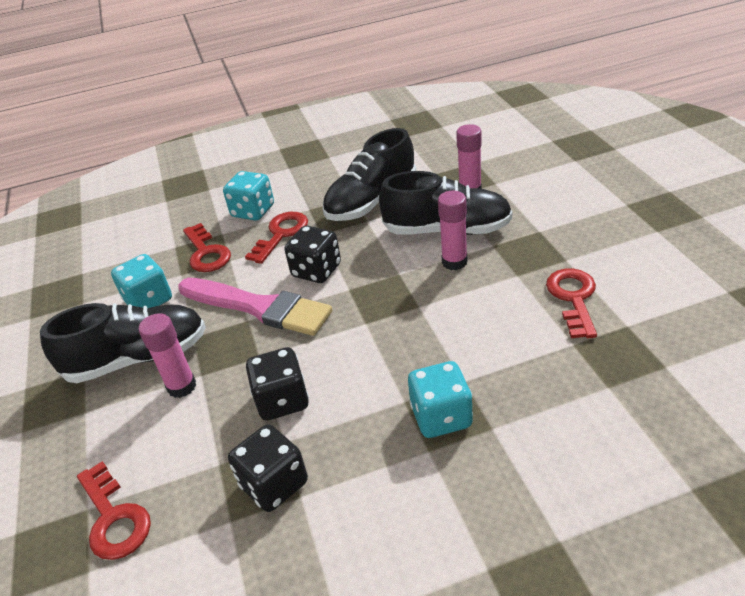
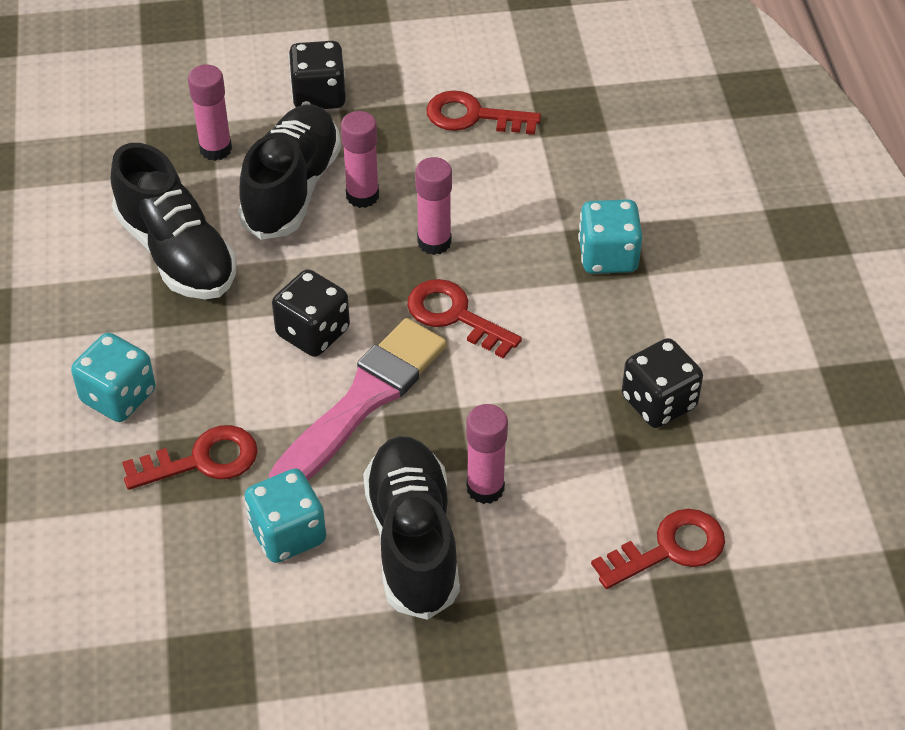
camera: 85 degrees left, 10 degrees up
(281, 234) = (203, 365): red key -> red key (455, 316)
(282, 400) = (542, 387): black dice -> black dice (319, 96)
(420, 308) = (434, 242): none -> pink glue stick

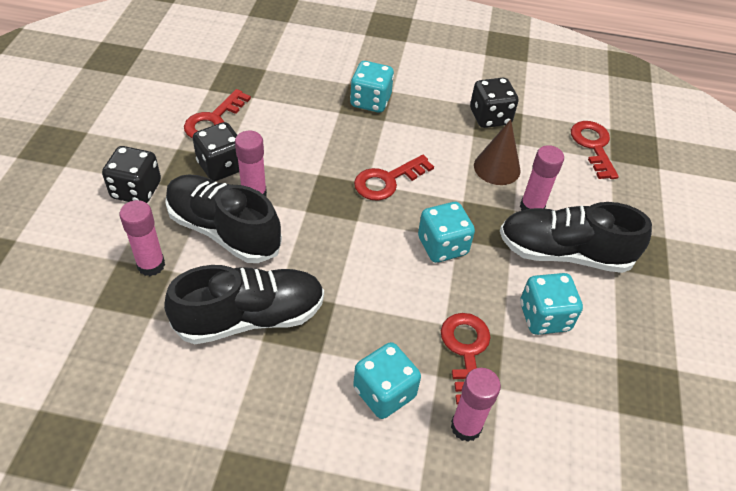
camera: 75 degrees left, 0 degrees up
(313, 332) = (370, 256): black dice -> black dice (221, 166)
(363, 401) = (442, 246): pink brush -> turquoise dice
(434, 242) = (318, 171): pink glue stick -> pink glue stick (466, 427)
(547, 432) = (497, 168): none -> brown cone

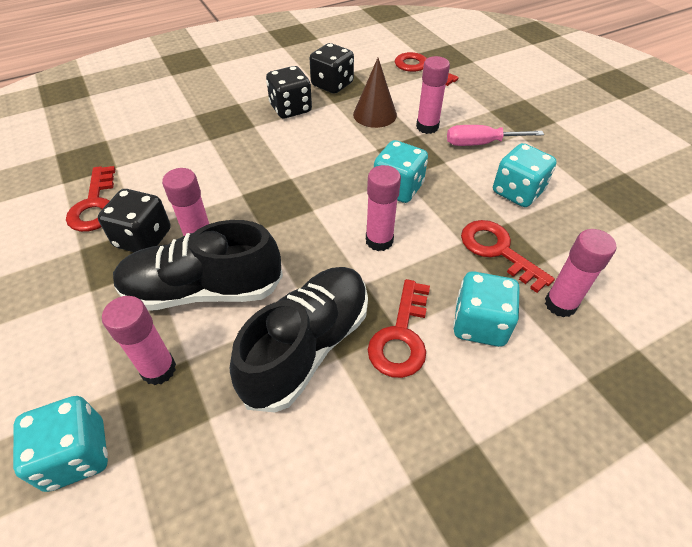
camera: 35 degrees left, 0 degrees up
(136, 190) = (70, 311): black dice -> black dice (290, 109)
(370, 101) = (228, 118): turquoise dice -> turquoise dice (76, 455)
(380, 278) = (379, 240): none -> pink glue stick
(387, 180) = (305, 167): red key -> red key (401, 336)
(564, 253) = (480, 143): black shoe -> pink screwdriver

